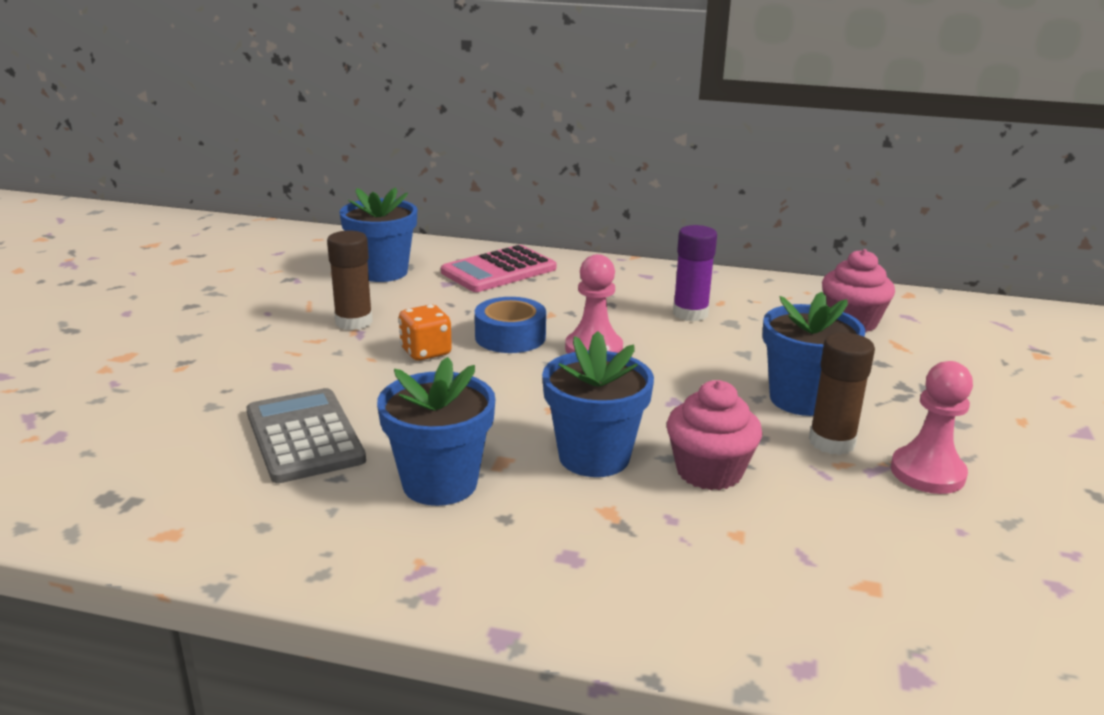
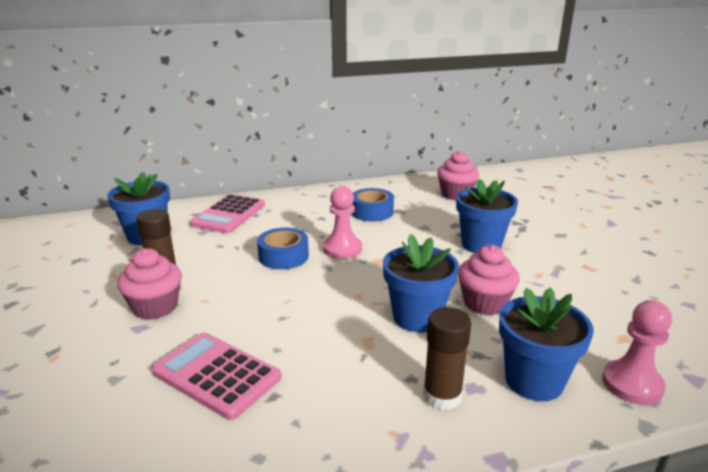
camera: 30 degrees left, 0 degrees up
(305, 436) = (216, 375): grey calculator -> pink calculator
(315, 350) = (155, 307): none -> pink cupcake
(426, 352) = (239, 283): orange dice -> none
(440, 483) = (347, 372): blue flower pot -> blue flower pot (534, 381)
(690, 314) = (372, 212): purple glue stick -> blue tape
(831, 442) = (521, 264): brown glue stick -> brown glue stick (442, 396)
(927, 473) = (578, 266): pink pawn -> pink pawn (632, 384)

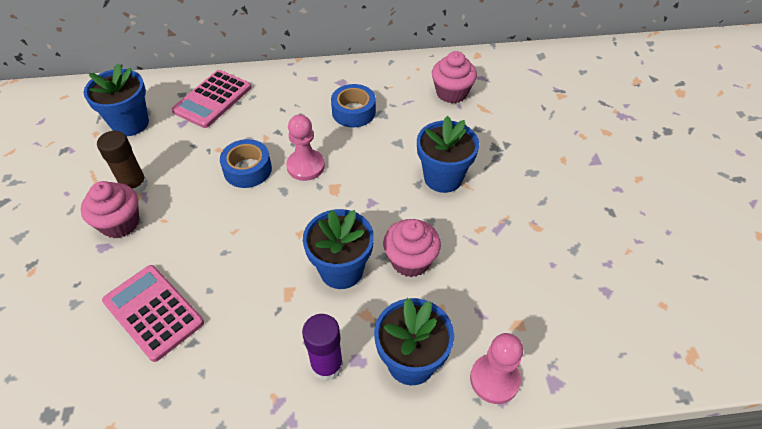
camera: 10 degrees right, 25 degrees up
(442, 396) = (327, 365): brown glue stick -> purple glue stick

